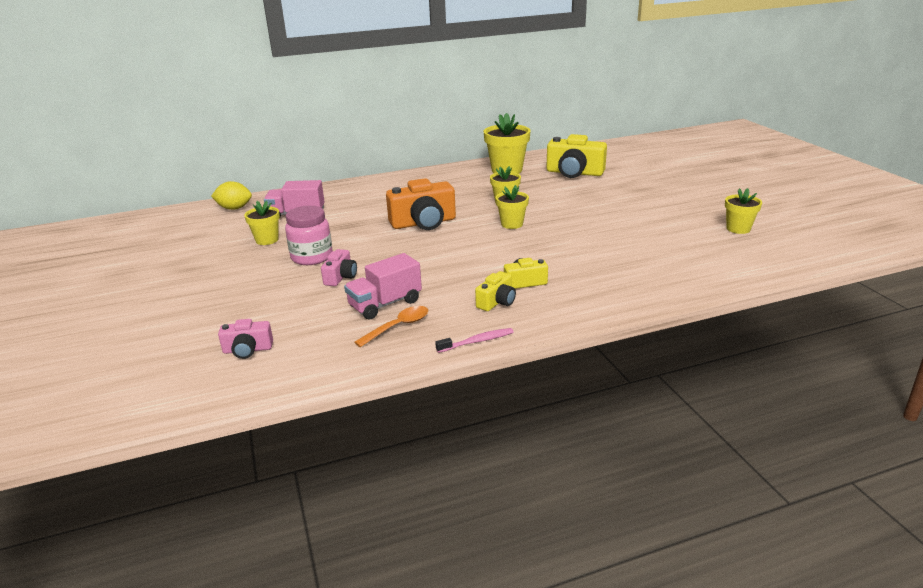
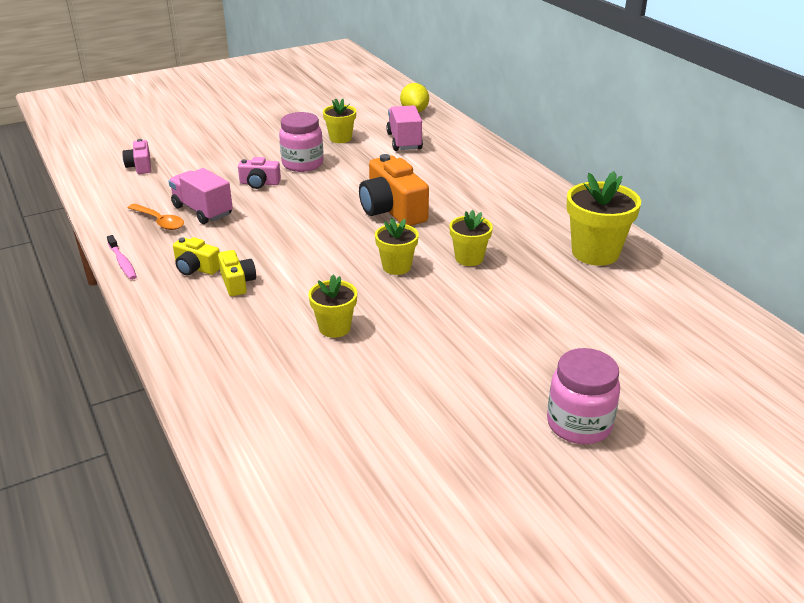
camera: 80 degrees right, 5 degrees up
(574, 173) = (611, 313): yellow camera -> none
(678, 188) = (579, 424): none -> pink jar
(738, 229) = (406, 479): yellow flower pot -> yellow flower pot (334, 328)

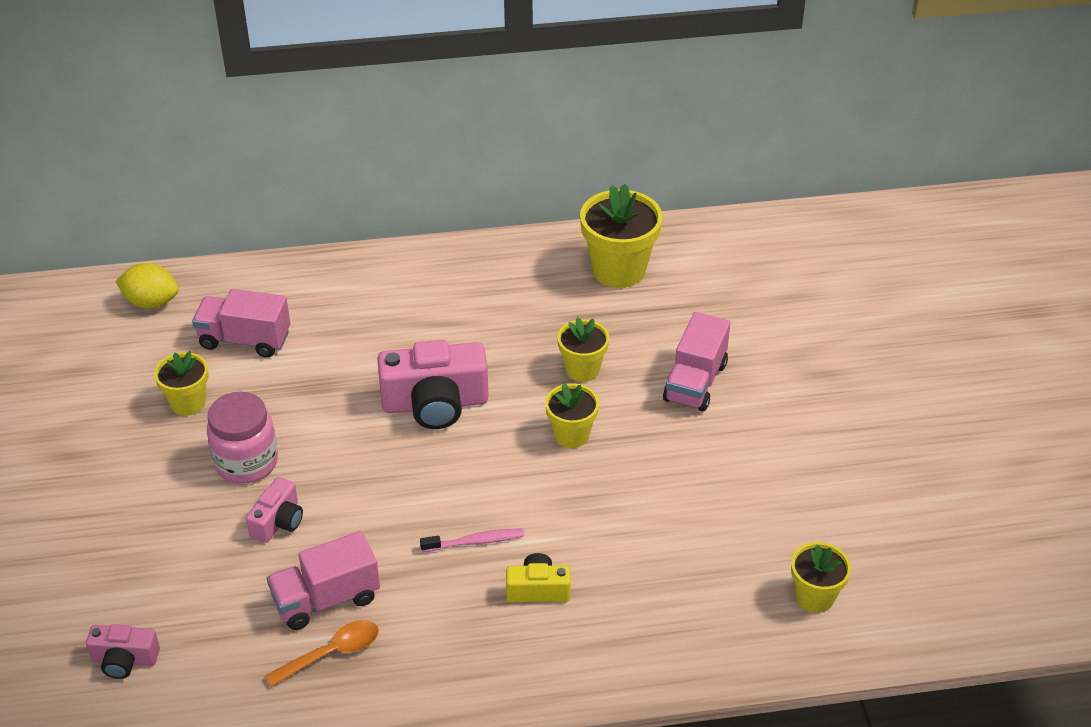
camera: 70 degrees left, 10 degrees up
(122, 262) = (428, 707): pink toothbrush -> pink toothbrush (475, 542)
(196, 268) = (483, 627): yellow camera -> none
(334, 328) = (672, 518): yellow flower pot -> yellow flower pot (814, 597)
(392, 210) = (435, 403): orange camera -> pink camera
(495, 312) = (695, 382): none -> pink truck
(579, 424) = (886, 384): pink jar -> none

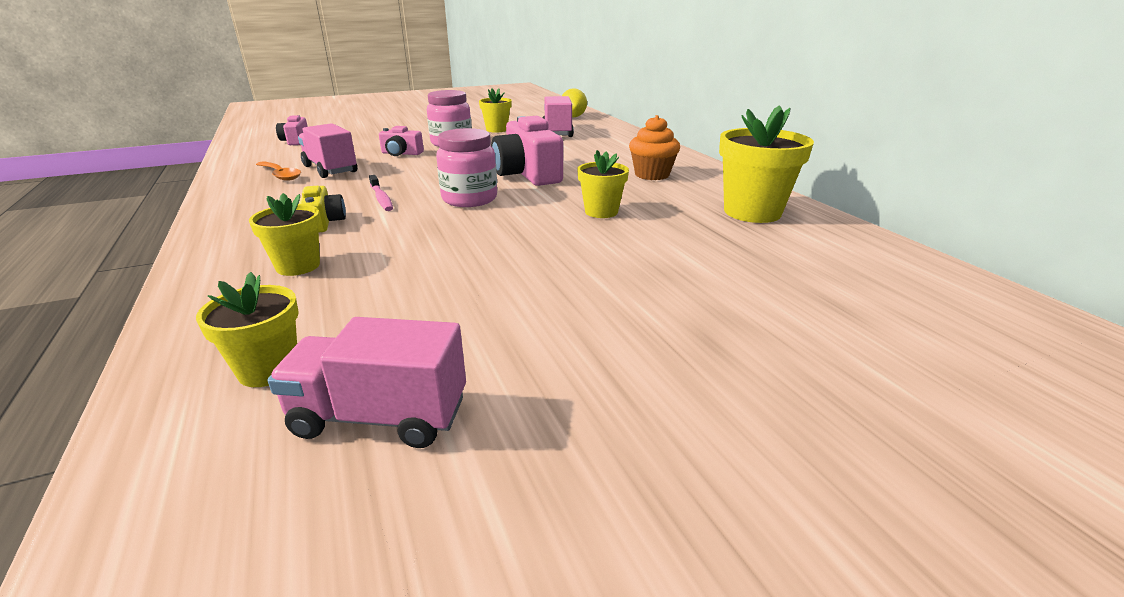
camera: 75 degrees right, 15 degrees down
(482, 301) = (652, 175): none -> orange cupcake
(507, 464) = (469, 199): none -> pink jar
(571, 435) = (514, 216): yellow flower pot -> yellow flower pot (298, 266)
(695, 382) = (623, 260): pink truck -> pink truck (380, 416)

